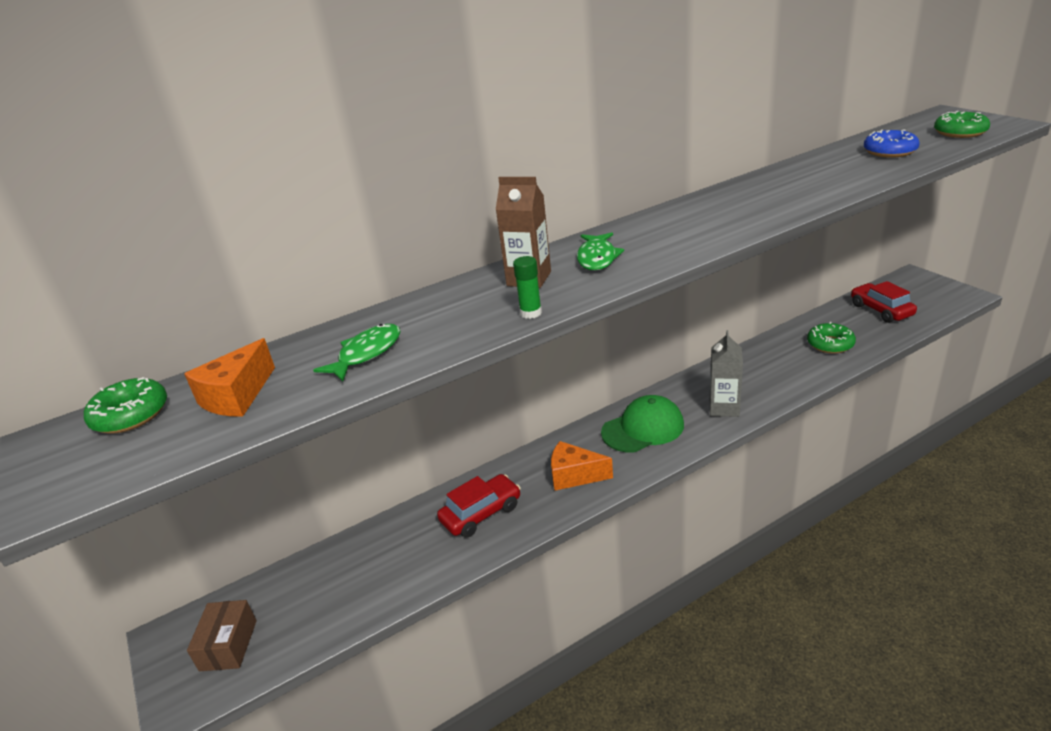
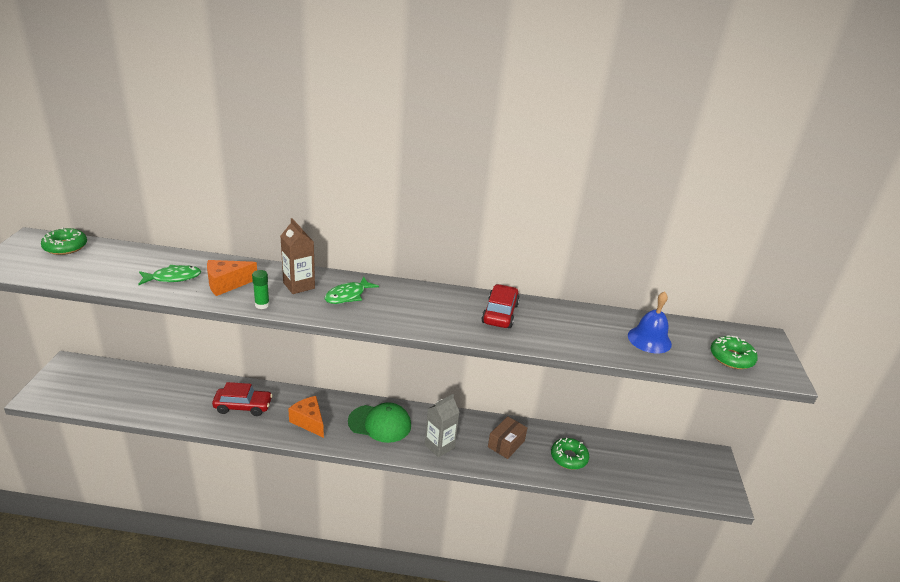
camera: 30 degrees right, 0 degrees up
(228, 645) = (80, 385): brown box -> brown box (506, 444)
(237, 396) = (104, 264): orange cheese -> orange cheese (227, 284)
(881, 310) = (644, 462): red car -> red car (500, 313)
(889, 151) = (649, 339): blue donut -> blue bell

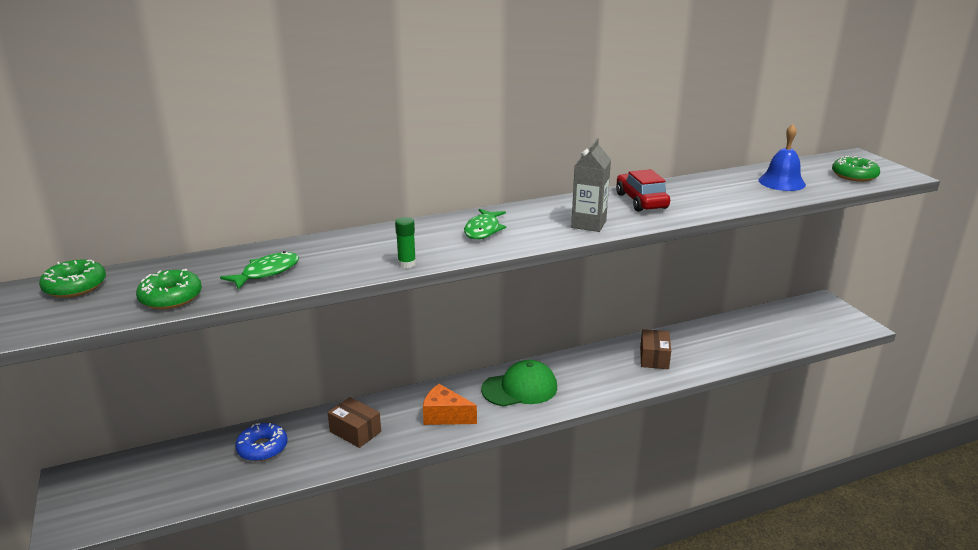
camera: 25 degrees left, 5 degrees down
(180, 392) = (262, 448): none -> blue donut
(227, 284) = (339, 259): orange cheese -> none
(243, 406) = (355, 431): red car -> brown box
(299, 285) = (420, 237): brown carton -> none
(439, 446) = (597, 384): grey carton -> grey carton (588, 224)
(568, 457) = (717, 347): green donut -> green donut (171, 297)

